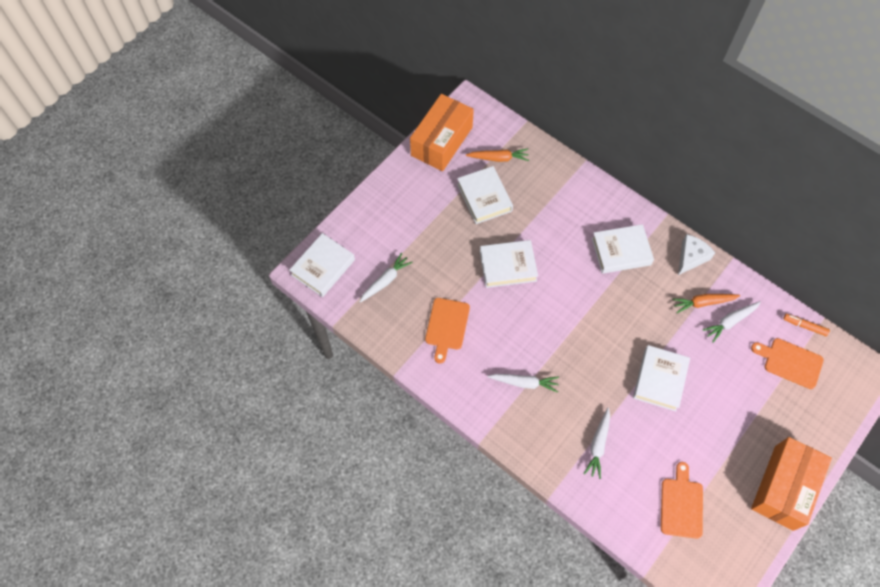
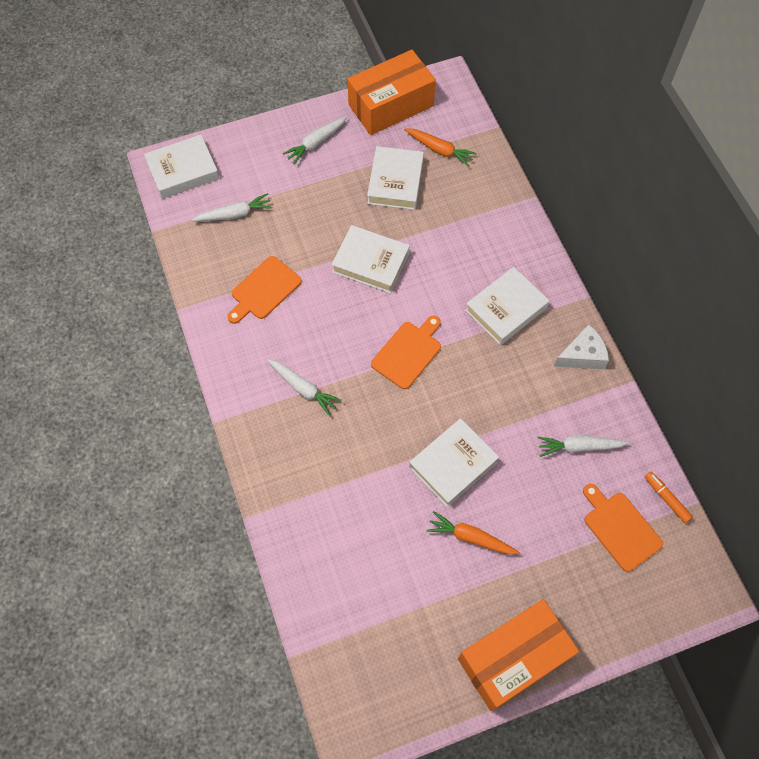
camera: 30 degrees right, 0 degrees up
(598, 445) = (336, 494): white carrot -> white carrot (316, 143)
(621, 251) = (506, 309): white book -> white book turned 60 degrees counterclockwise
(681, 505) = (382, 608): orange cutting board -> orange cutting board (408, 353)
(703, 303) = (562, 410): orange carrot -> orange carrot (471, 537)

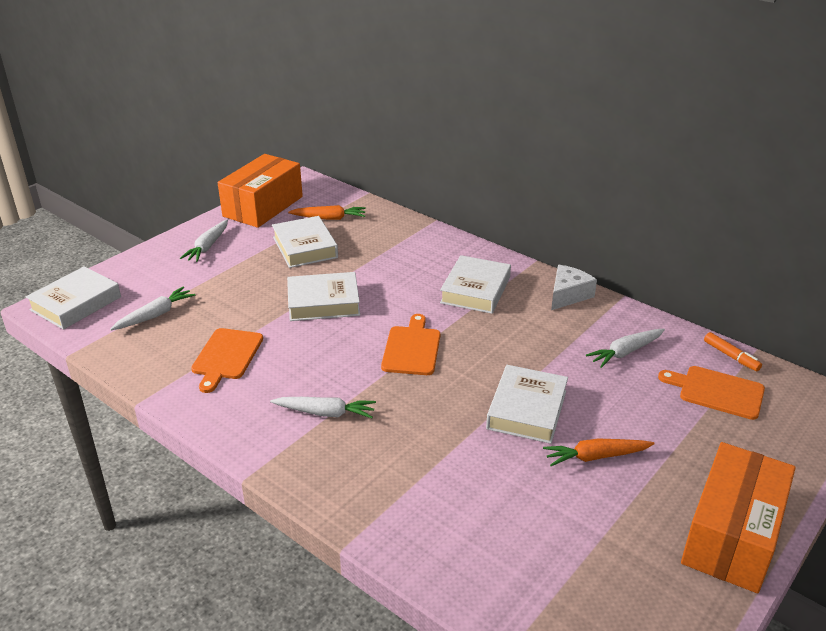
camera: 30 degrees left, 30 degrees down
(666, 498) = (731, 356): orange marker -> orange marker turned 150 degrees counterclockwise

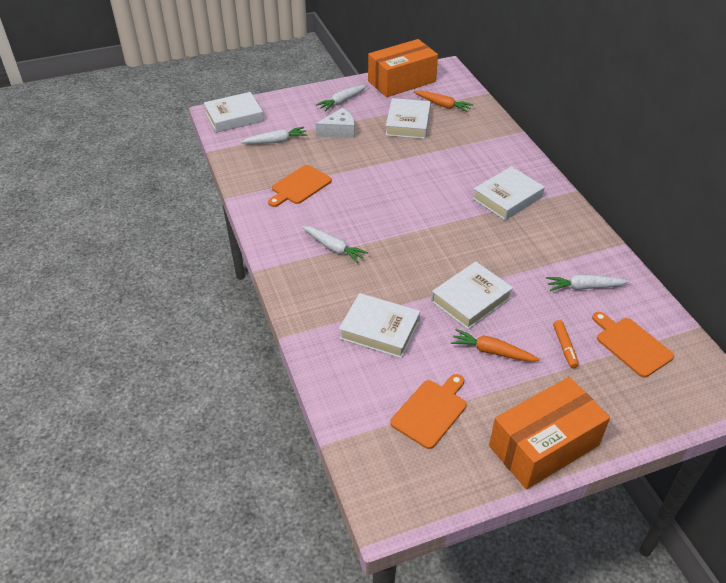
camera: 30 degrees right, 10 degrees up
(323, 302) = (390, 169): white book -> white book (379, 330)
(412, 348) = (425, 225): orange cutting board -> orange cutting board (431, 411)
(568, 295) = (577, 227): white cheese -> white cheese (339, 131)
(731, 356) = (670, 323): orange marker -> orange marker (564, 347)

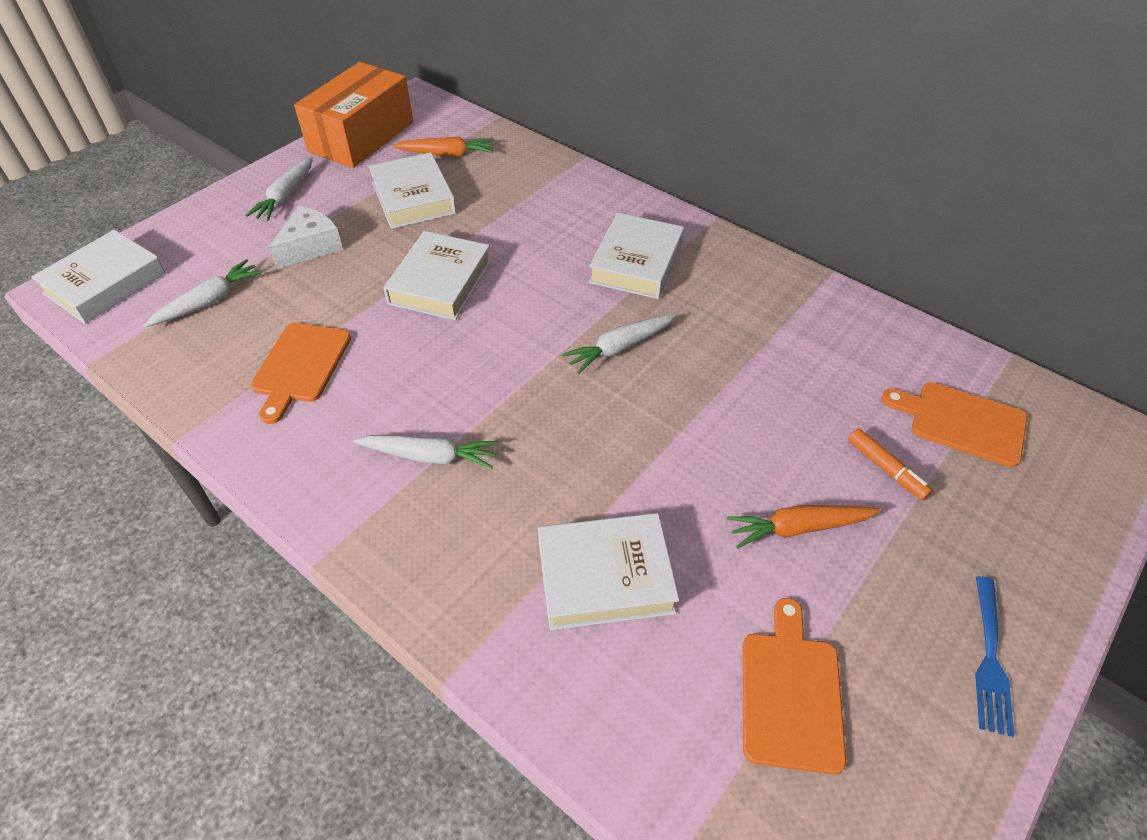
camera: 30 degrees left, 5 degrees up
(471, 299) = (704, 451): white book -> white book (440, 282)
(544, 445) = (990, 660): orange box -> blue fork
(584, 287) = (837, 359): white carrot -> white carrot (620, 348)

